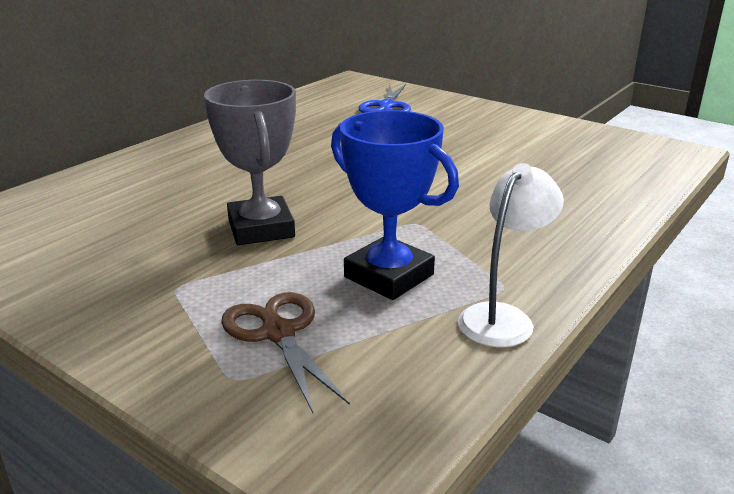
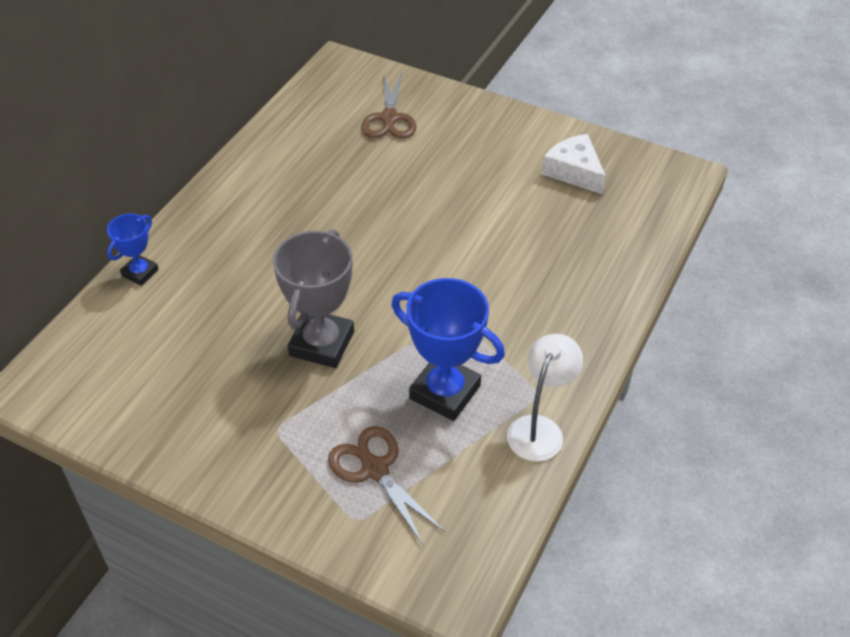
camera: 10 degrees left, 20 degrees up
(104, 170) = (140, 272): none -> blue trophy
(261, 228) = (322, 344): grey trophy -> grey trophy turned 45 degrees clockwise
(387, 106) = (389, 118): blue scissors -> brown scissors
(563, 143) = (574, 172): none -> white cheese

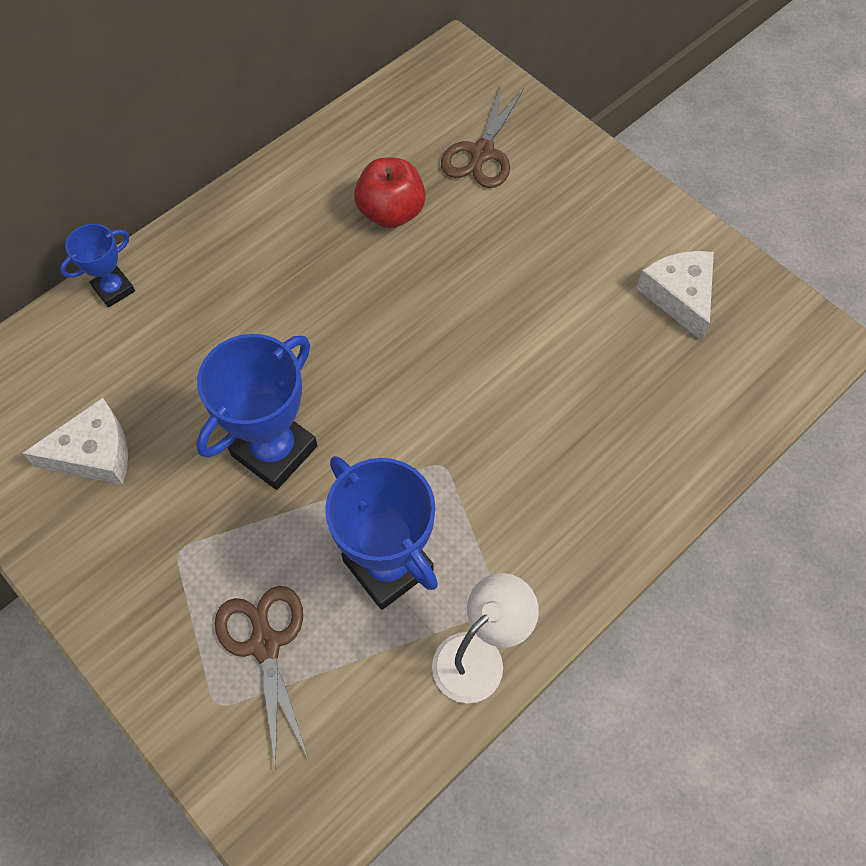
camera: 20 degrees right, 15 degrees up
(176, 384) = (94, 453): none -> white cheese
(322, 344) = (274, 451): grey trophy -> blue trophy
(338, 171) = (391, 212): none -> red apple

